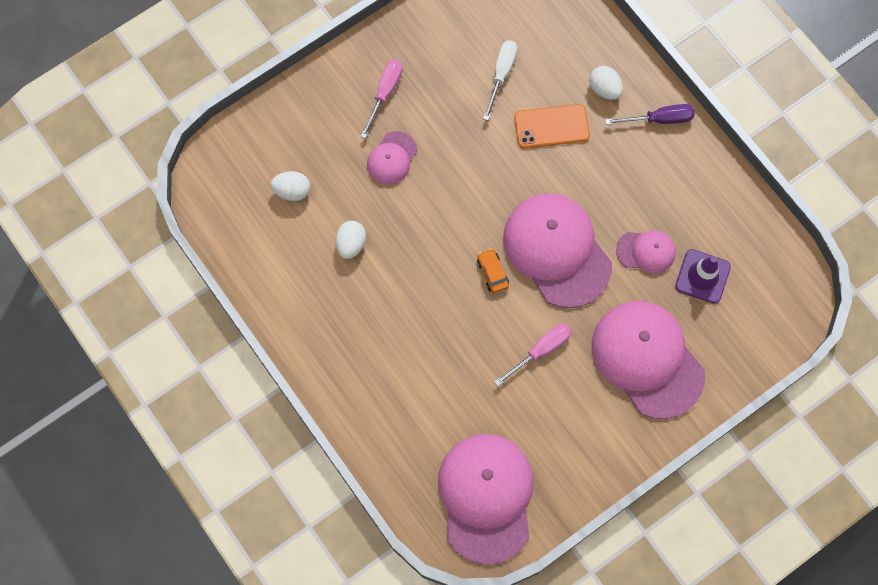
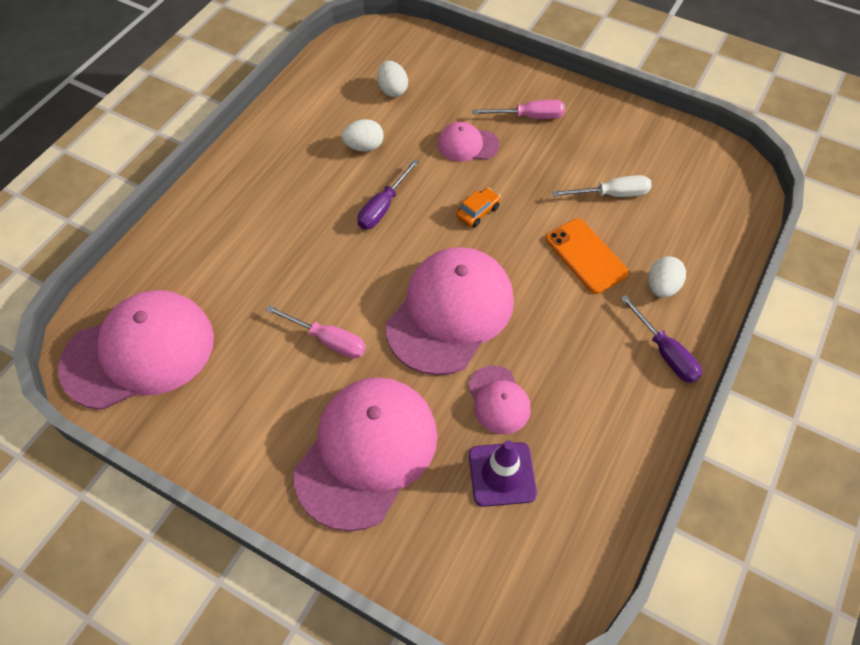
camera: 65 degrees right, 15 degrees down
(428, 256) = (383, 207): none -> purple screwdriver
(492, 273) = (394, 265): orange car -> orange car (478, 212)

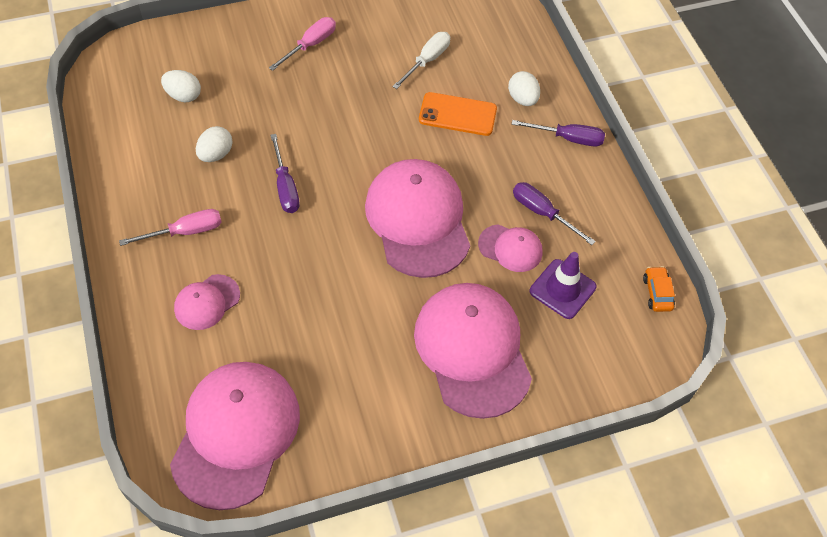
camera: 50 degrees left, 0 degrees up
(328, 340) = (361, 306): pink screwdriver -> pink screwdriver (185, 232)
(467, 144) = (291, 96): pink cap -> pink cap (207, 302)
(478, 212) = (355, 139): orange car -> orange car (657, 293)
(563, 395) = (542, 213): none -> purple screwdriver

